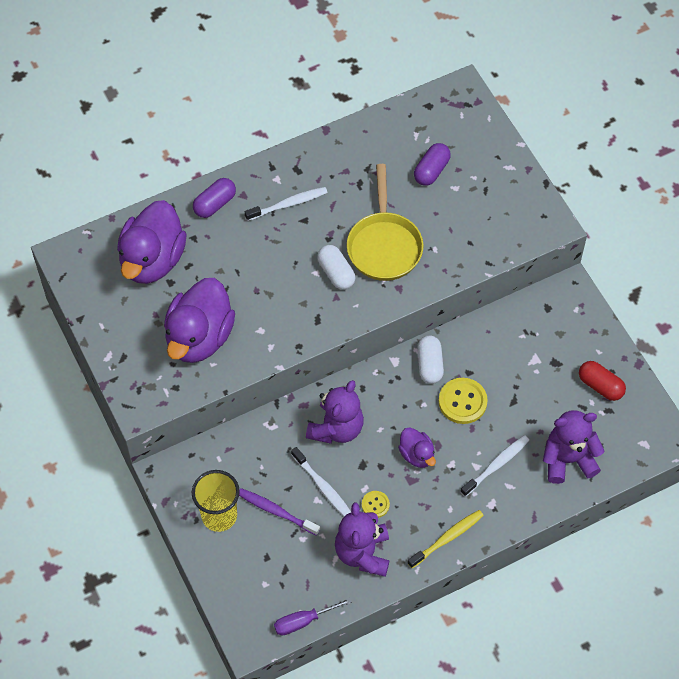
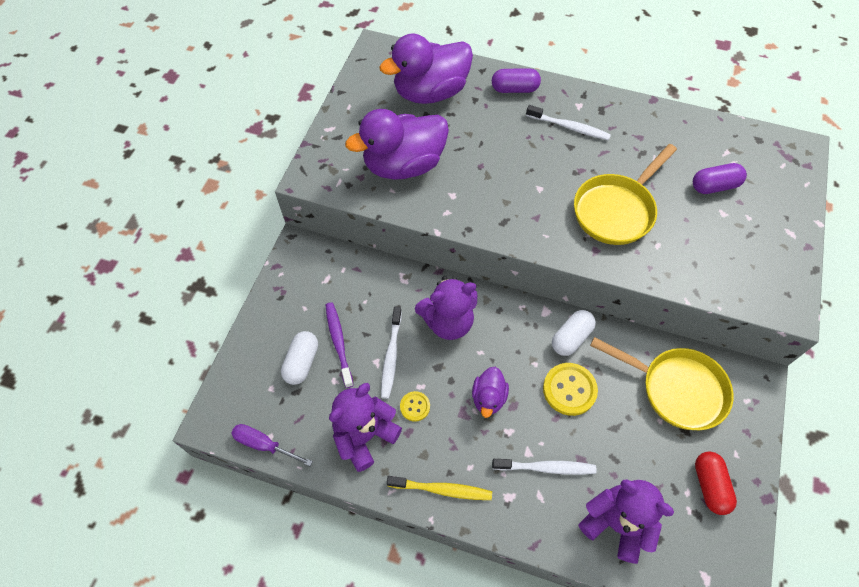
camera: 45 degrees right, 0 degrees up
(219, 516) = (298, 309): yellow cup -> none
(336, 273) = (555, 200): white capsule -> white capsule (302, 362)
(528, 340) = (676, 389): none -> yellow pan

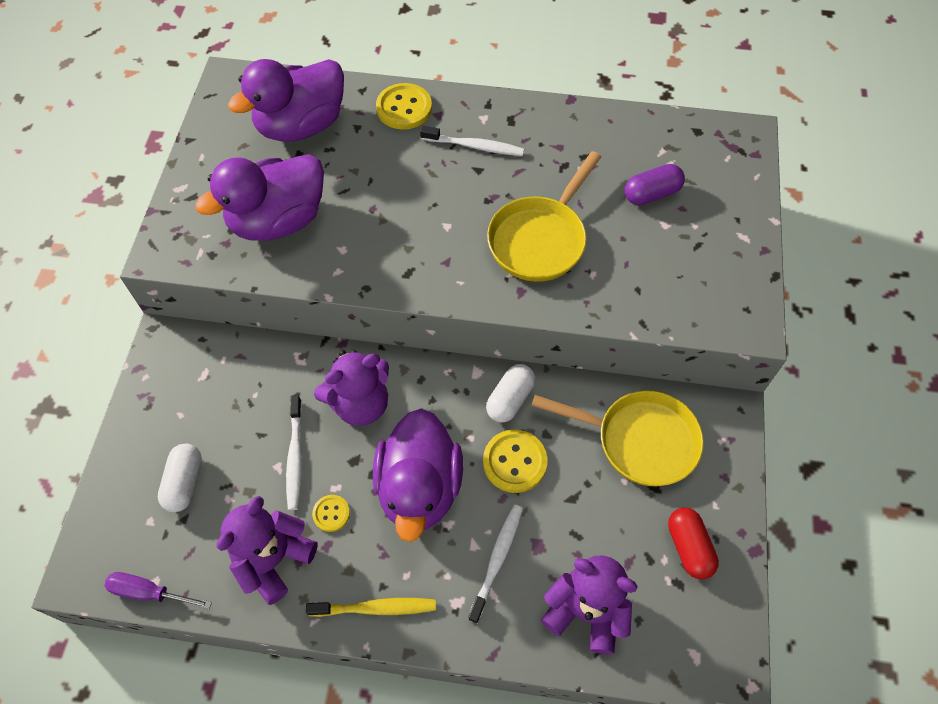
camera: 10 degrees left, 0 degrees up
(338, 342) = (228, 451): purple toothbrush -> none
(488, 398) = (419, 488): purple duck -> purple duck, size x2.02
(514, 89) = (404, 108): purple capsule -> yellow button
(546, 467) = (497, 560): white toothbrush -> white toothbrush turned 60 degrees counterclockwise

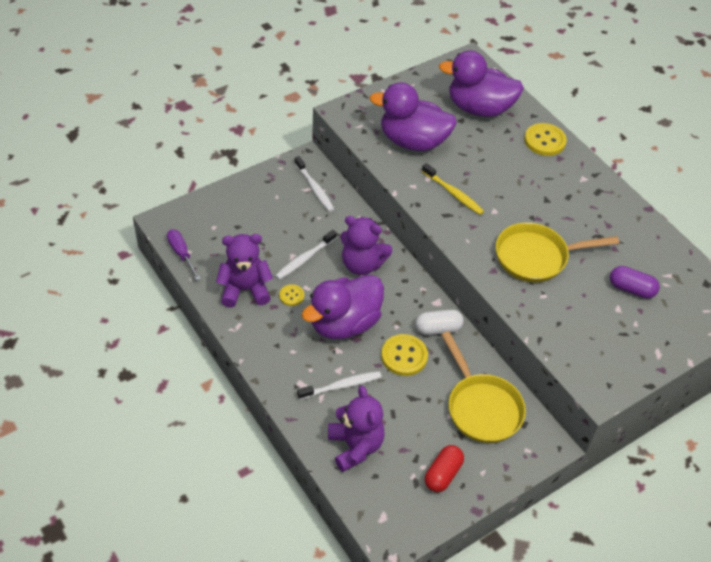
camera: 45 degrees right, 10 degrees down
(185, 482) = (245, 225): white capsule -> none
(376, 608) = (263, 350): yellow toothbrush -> yellow toothbrush (453, 193)
(475, 146) = (559, 188): white toothbrush -> white toothbrush (314, 188)

